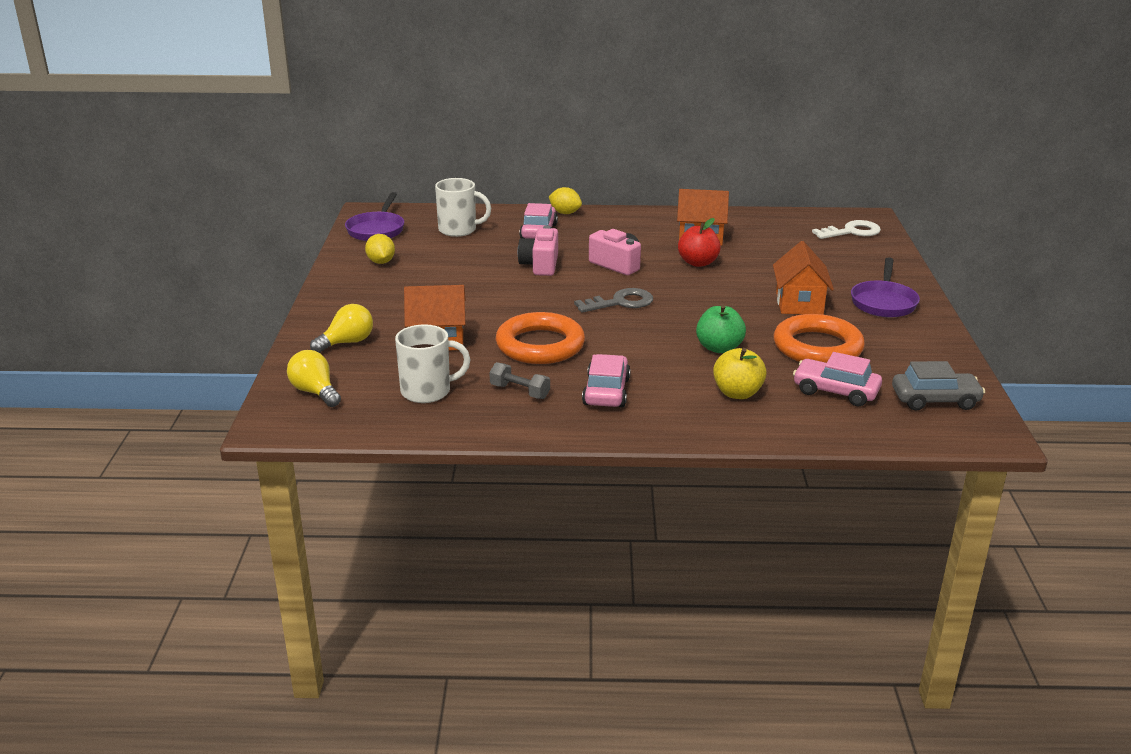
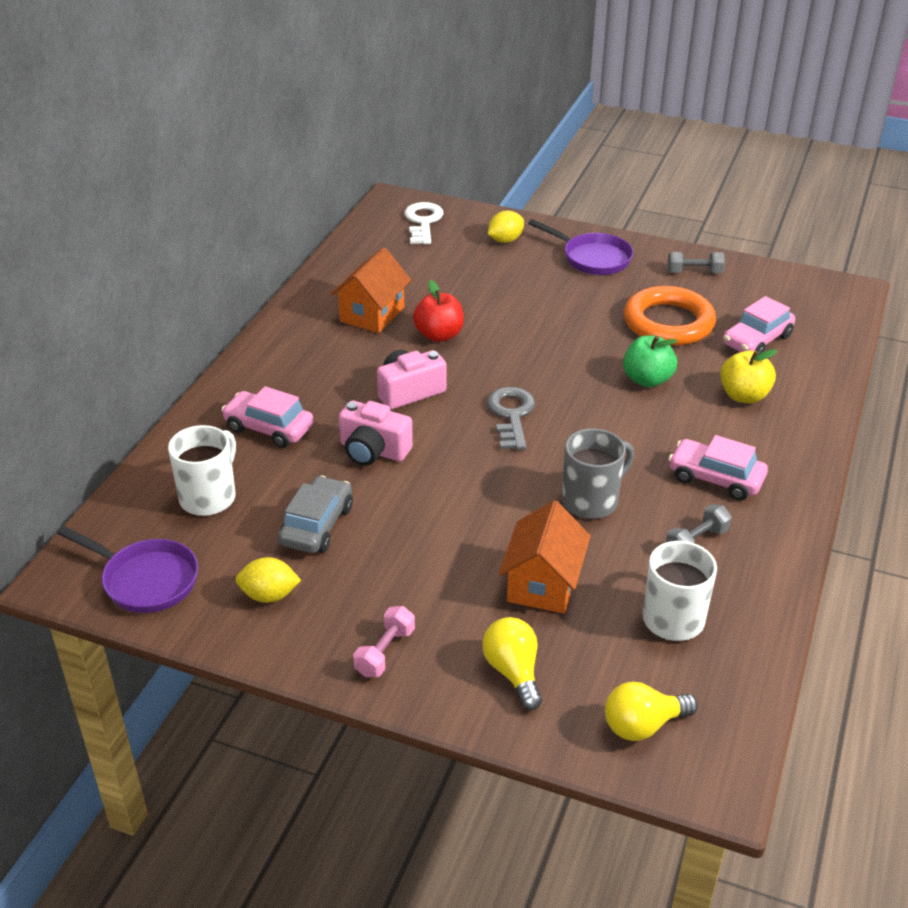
camera: 70 degrees left, 10 degrees up
(347, 302) = (385, 652): none -> pink dumbbell
(540, 345) = (591, 501): orange ring -> grey mug
(565, 213) = (223, 392): yellow lemon -> yellow lemon (505, 240)
(799, 303) = (571, 303): orange house -> none
(919, 350) = (694, 272): none -> grey dumbbell
(935, 400) = (786, 296): grey car -> grey car (317, 525)

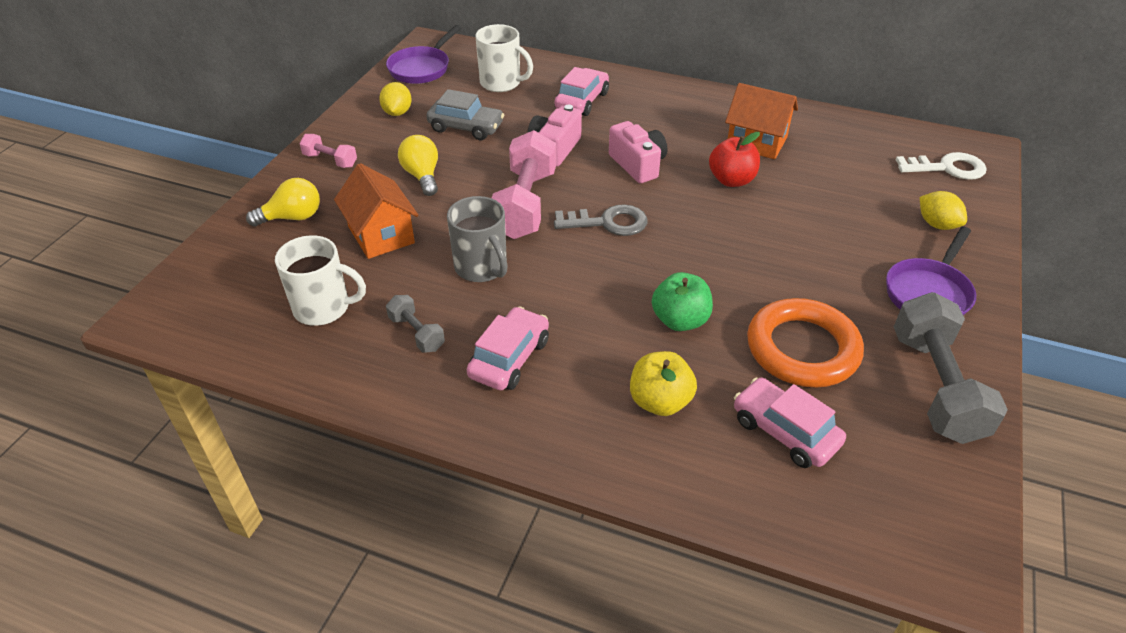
camera: 90 degrees right, 5 degrees up
(481, 472) = (525, 204): none -> pink dumbbell
(543, 584) = (381, 235): orange house -> orange house turned 45 degrees clockwise
(642, 725) = (216, 280): yellow light bulb -> yellow light bulb (422, 176)
(694, 272) = (936, 386): grey dumbbell -> grey dumbbell, size x2.03

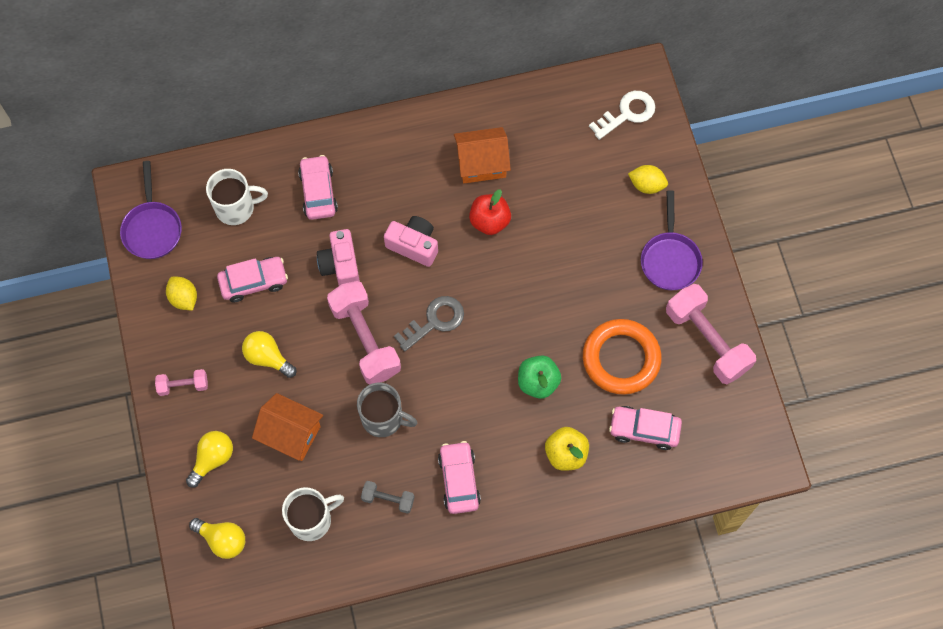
camera: 35 degrees left, 25 degrees up
(226, 278) = (222, 540): none -> yellow light bulb
(466, 127) = (254, 282): grey car -> pink car
(936, 386) = (707, 340): grey dumbbell -> pink dumbbell

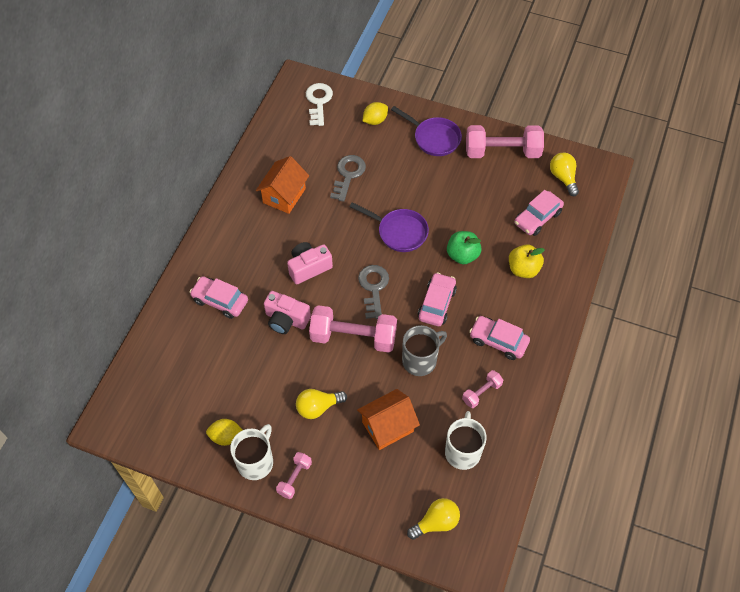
camera: 55 degrees left, 10 degrees down
(152, 228) = (152, 426): purple pan -> purple pan (399, 232)
(213, 459) = (368, 492): yellow light bulb -> yellow light bulb (563, 178)
(236, 208) = (186, 359): white mug -> white mug (256, 462)
(254, 282) = (252, 382): pink car -> pink car (436, 304)
(388, 499) = (481, 392): grey dumbbell -> pink dumbbell
(489, 221) = (328, 215): red apple -> none
(554, 206) = (348, 175): none -> grey key
(621, 359) = (480, 202): orange ring -> none

